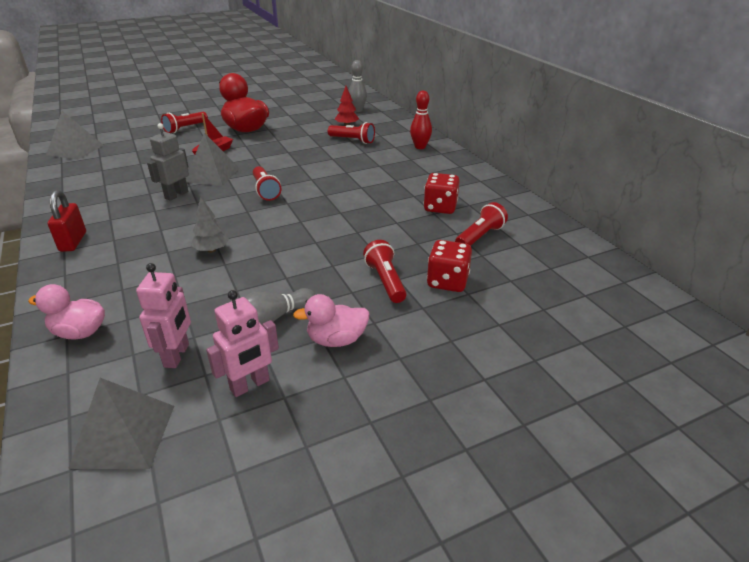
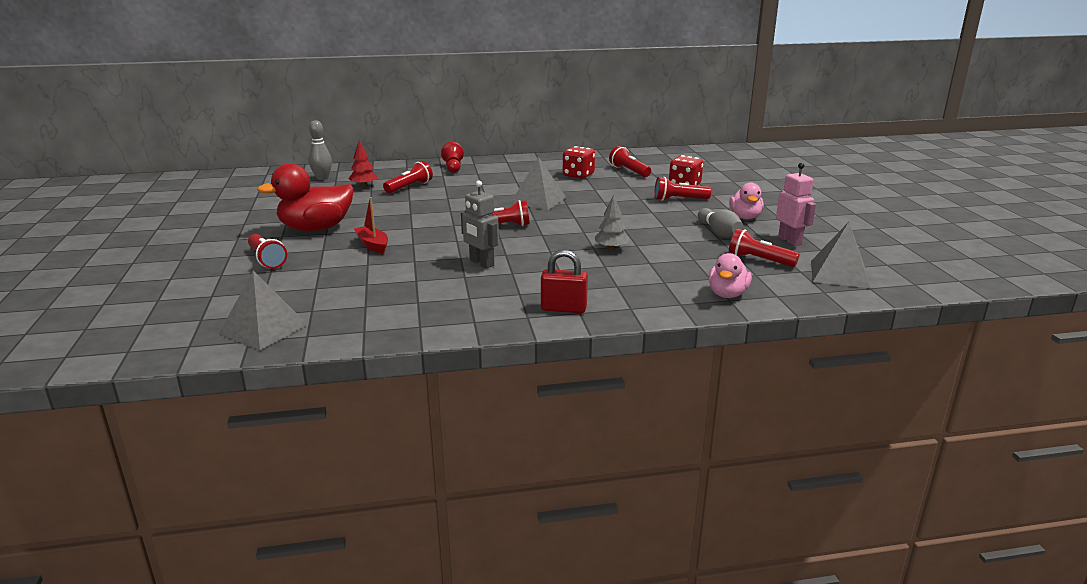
camera: 75 degrees left, 10 degrees down
(177, 355) = (759, 260): pink robot -> red flashlight
(212, 175) = (441, 247): grey pyramid -> grey pyramid (538, 200)
(420, 147) = (453, 167): red bowling pin -> red pawn

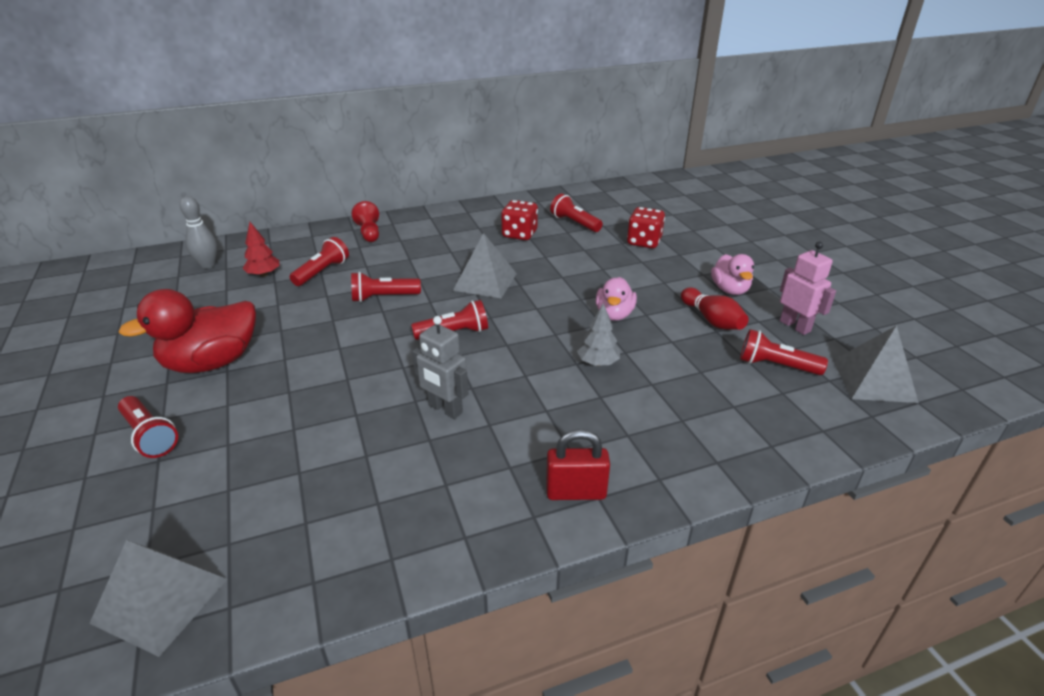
camera: 10 degrees left, 10 degrees up
(372, 245) = (294, 388): red boat -> none
(679, 200) = (646, 266): red flashlight -> red flashlight (383, 297)
(719, 233) = (712, 320): grey bowling pin -> red bowling pin
(727, 294) = (765, 435): pink duck -> pink duck (614, 315)

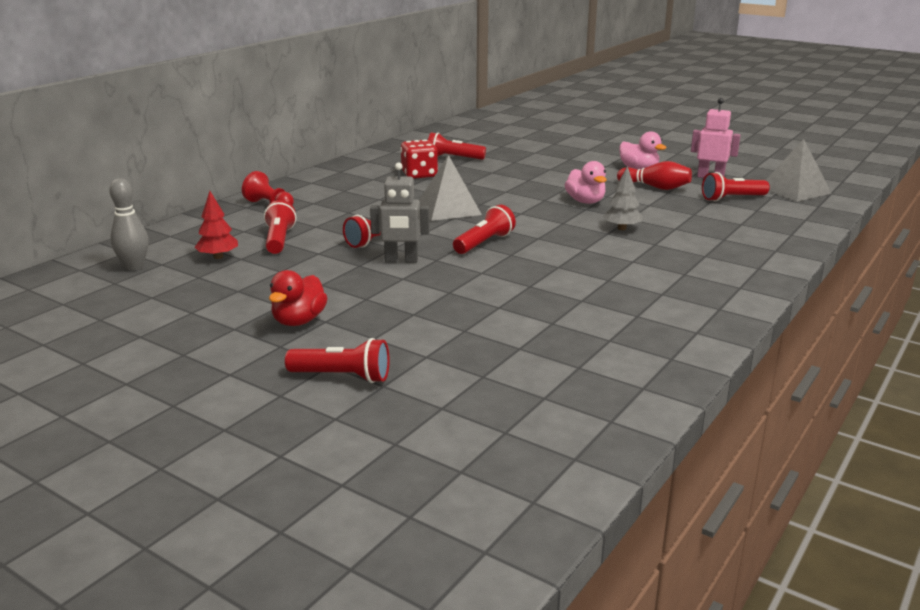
camera: 35 degrees left, 10 degrees down
(160, 600) = (555, 439): grey pyramid -> none
(212, 362) = (299, 321): red duck -> red duck, size x0.59
(445, 409) = (562, 282): grey robot -> grey robot (401, 260)
(576, 492) = (723, 289): red padlock -> none
(644, 242) = (530, 157): red dice -> none

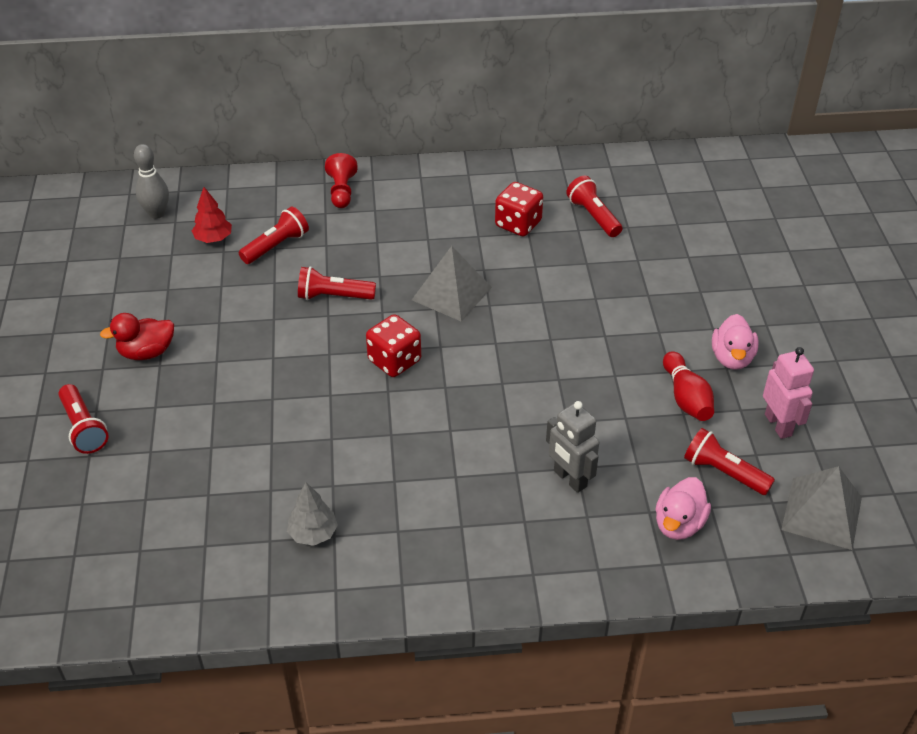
camera: 50 degrees right, 20 degrees up
(401, 260) = (306, 335): grey robot -> grey robot (569, 479)
(484, 243) = (394, 361): red flashlight -> red dice
(585, 201) = (578, 369): pink duck -> pink duck (678, 524)
(622, 228) = (532, 430): grey tree -> grey tree (313, 533)

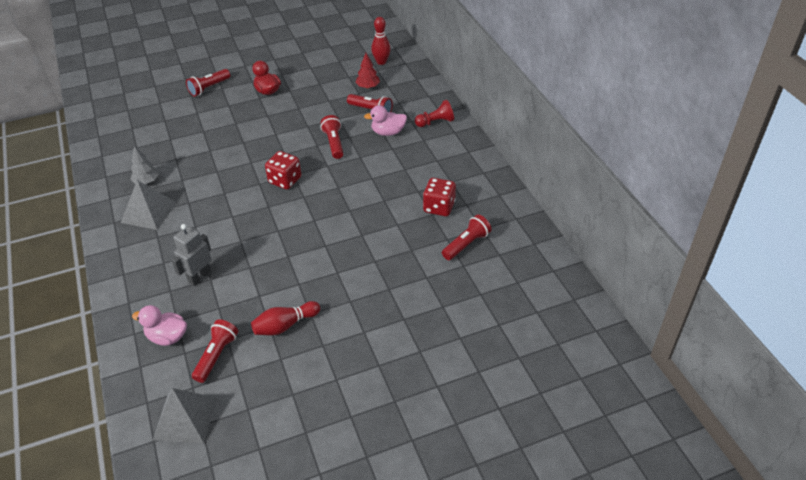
camera: 75 degrees right, 0 degrees up
(157, 213) = (381, 62): grey bowling pin -> red bowling pin
(452, 293) = (354, 191): grey pyramid -> grey pyramid (148, 212)
(732, 358) = (333, 347): pink duck -> pink duck (388, 132)
(778, 425) = (269, 383): pink robot -> none

